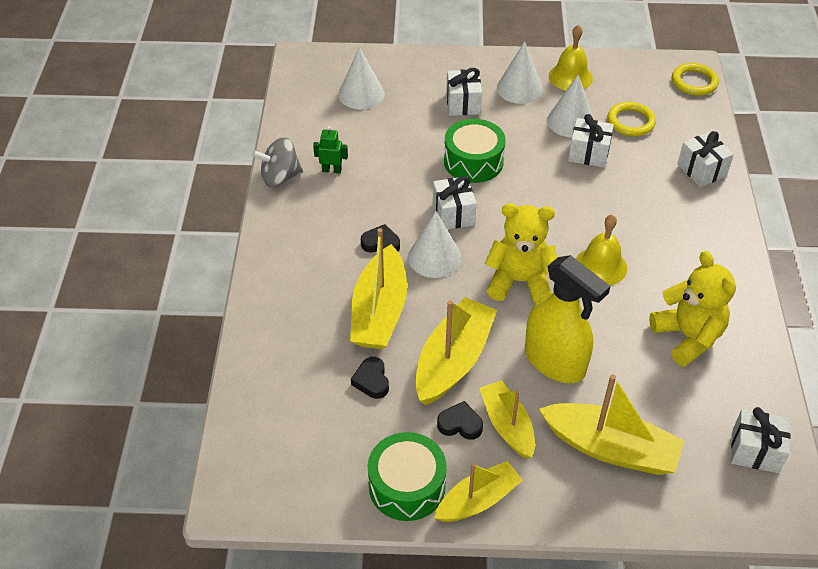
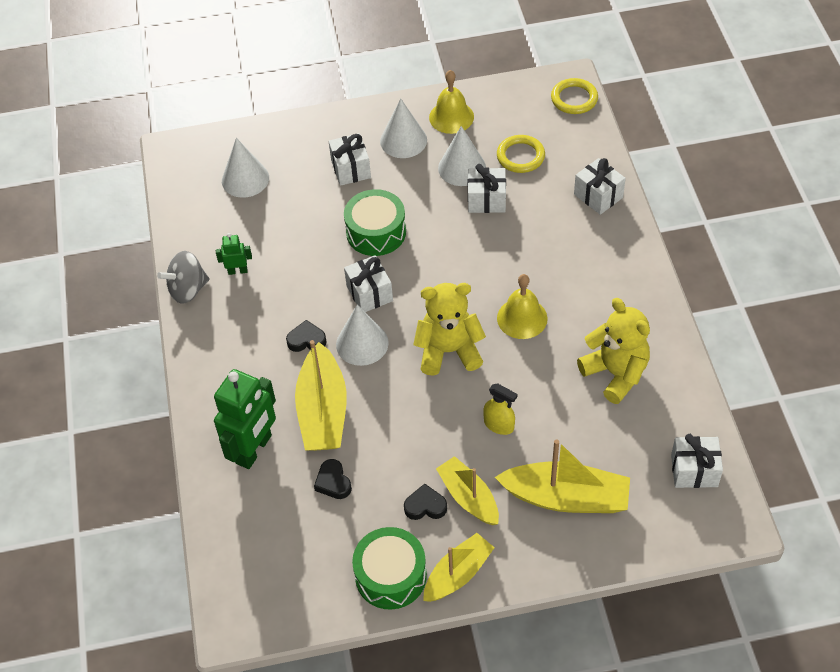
camera: 10 degrees left, 5 degrees up
(301, 333) = (254, 449): none -> green robot
(453, 360) = (404, 445): yellow boat -> none
(555, 361) = (499, 425): yellow spray bottle -> yellow spray bottle, size x0.49

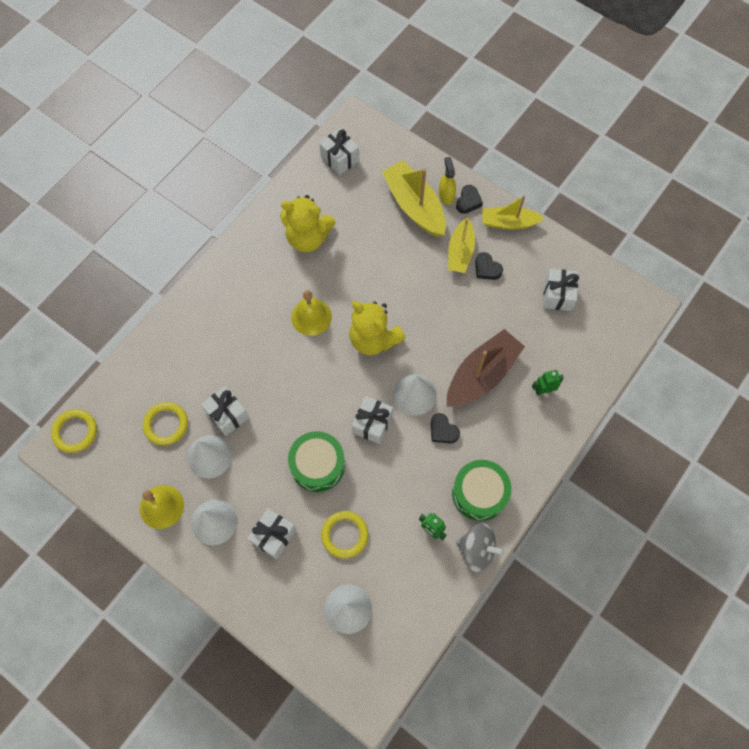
camera: 135 degrees left, 15 degrees up
(254, 449) = (543, 390): green robot -> green robot, size x0.47
(300, 213) = (344, 535): none -> yellow ring
(323, 411) = (482, 375): yellow boat -> brown boat
(333, 482) = (520, 328): black heart -> black heart (468, 201)
(390, 576) = (542, 253): green drum -> green drum (479, 493)
(499, 425) = (400, 271): yellow spray bottle -> yellow spray bottle (446, 195)
(598, 196) = (166, 346): white gift -> white gift (557, 295)
(615, 373) = (308, 238): yellow teddy bear -> yellow teddy bear turned 90 degrees counterclockwise

